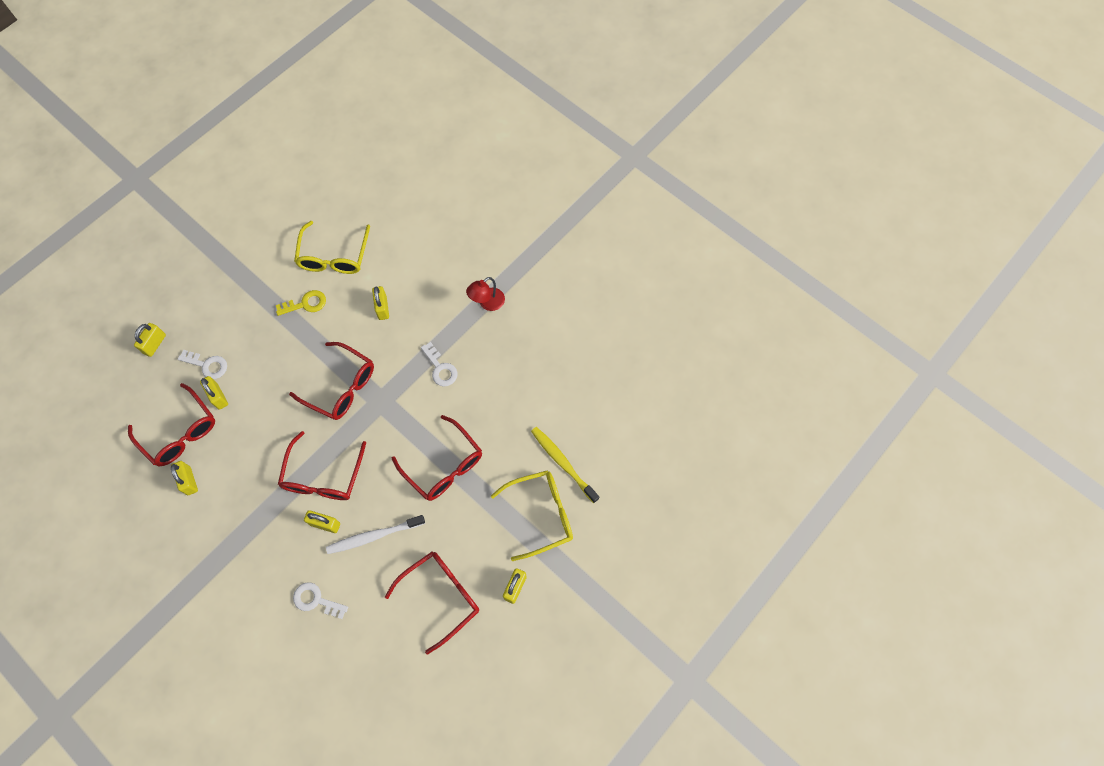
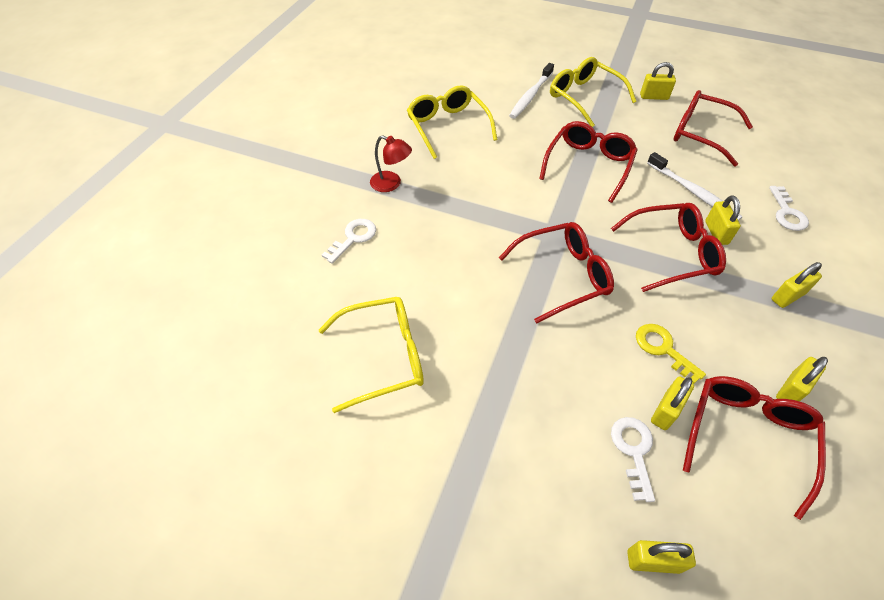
camera: 110 degrees left, 15 degrees down
(305, 304) = (473, 361): yellow key -> yellow key (663, 349)
(341, 387) = (563, 276): red glasses -> red glasses turned 60 degrees clockwise
(382, 308) = (439, 273): yellow padlock -> yellow padlock (788, 296)
(440, 368) = (488, 198): white key -> white key (353, 238)
(544, 369) = (448, 127): none -> yellow glasses
(563, 463) = (530, 96): yellow toothbrush -> white toothbrush

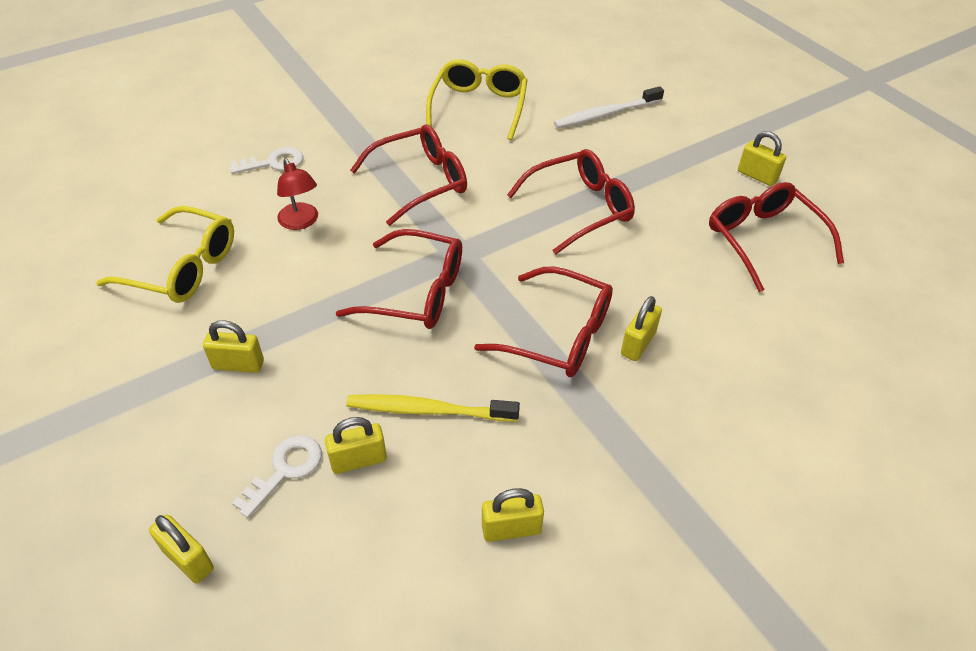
camera: 35 degrees right, 5 degrees down
(391, 184) = (361, 134): red lamp -> red lamp (301, 222)
(584, 97) = (667, 141): yellow glasses -> none
(663, 349) = (428, 410): yellow key -> yellow toothbrush
(693, 192) = (667, 292): white toothbrush -> none
(747, 437) = (406, 534): red glasses -> red glasses (420, 182)
(787, 213) = (759, 372): white key -> none
(788, 296) = (635, 449): yellow padlock -> yellow padlock (238, 364)

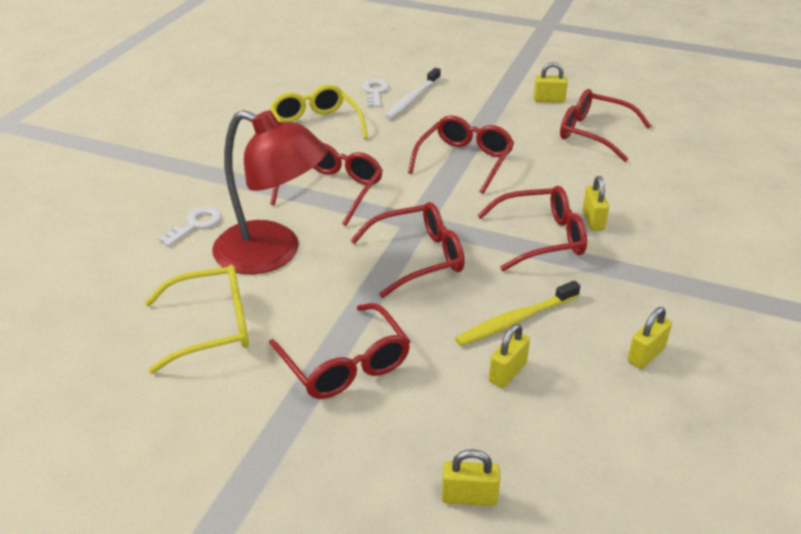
camera: 35 degrees left, 10 degrees down
(238, 364) = (345, 364): yellow padlock -> red glasses
(285, 470) = (466, 406): white key -> white key (375, 92)
(301, 222) = (272, 253): red lamp -> red lamp, size x2.23

